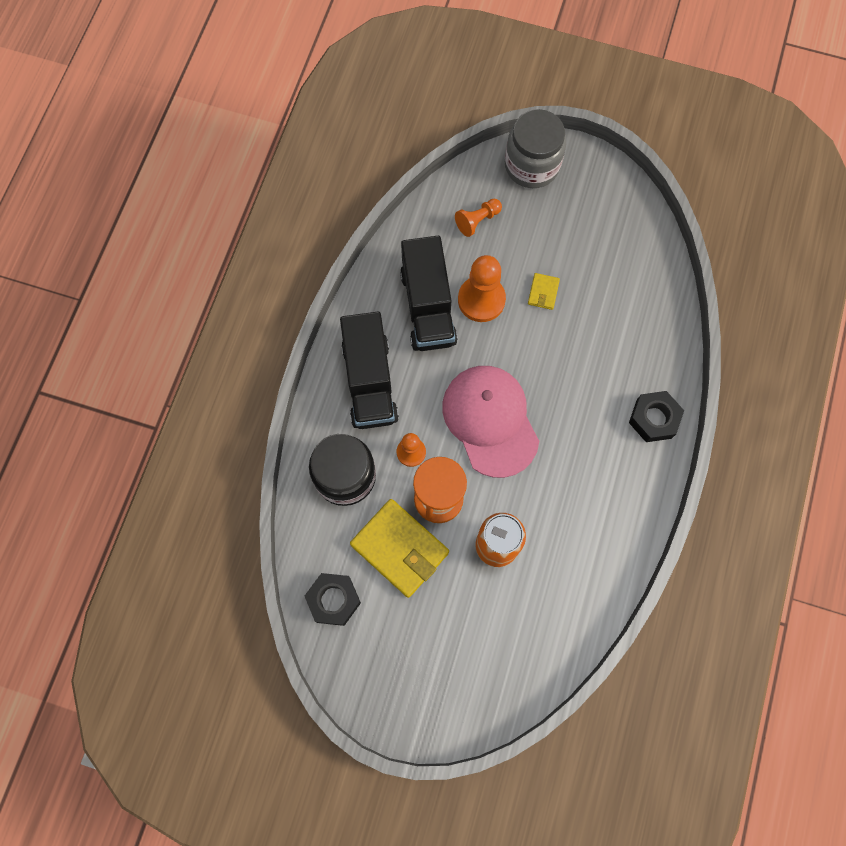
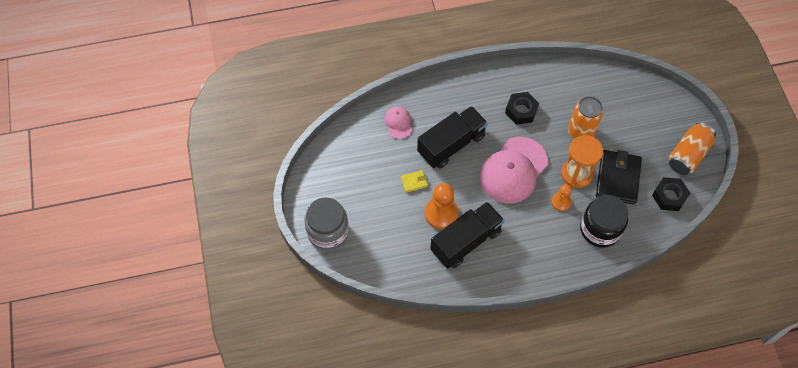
camera: 120 degrees left, 10 degrees down
(369, 382) = (535, 248): black truck -> black truck (451, 145)
(376, 673) = (688, 155): none -> orange can
(400, 548) = (617, 178): yellow wallet -> black wallet
(477, 221) = (388, 244): orange pawn -> none
(641, 319) = (398, 123): none -> pink cap
(654, 419) = (455, 90): black nut -> black nut (521, 111)

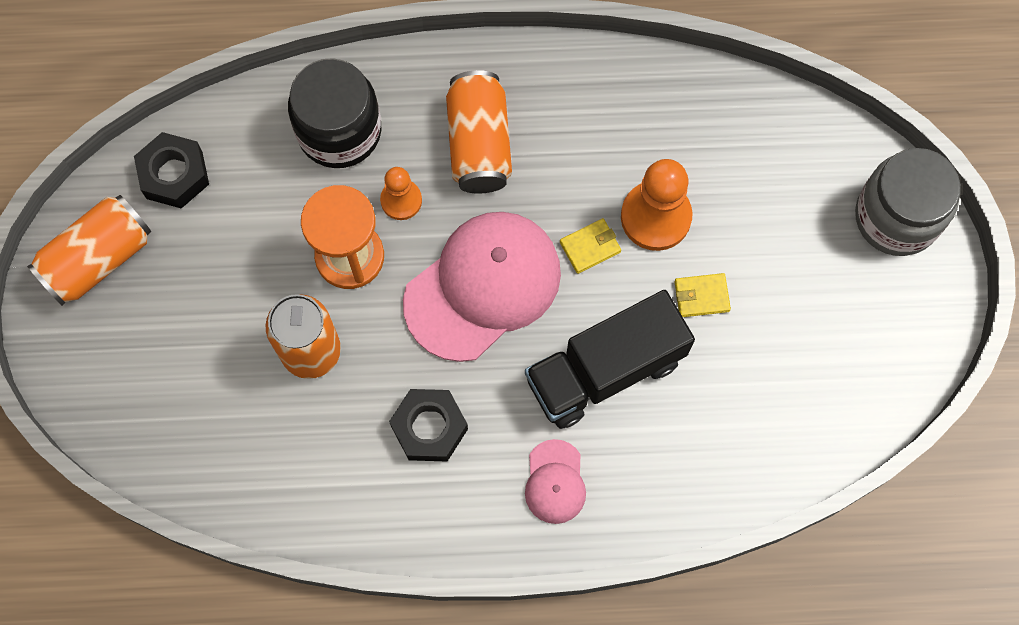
camera: 170 degrees left, 10 degrees up
(398, 123) = (715, 445): pink cap -> pink cap (555, 482)
(466, 241) = (616, 151): black truck -> none
(469, 195) = (590, 247): none -> yellow wallet
(532, 234) = (479, 143): none -> orange can
(617, 178) = (267, 231): black wallet -> none

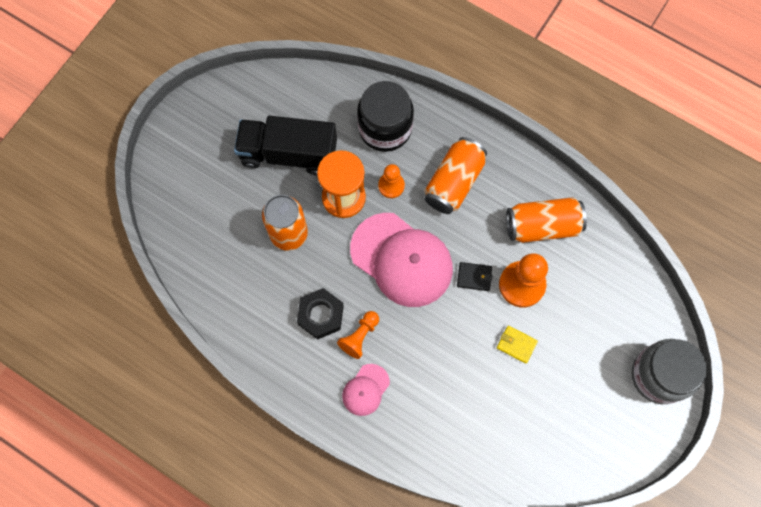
camera: 35 degrees right, 0 degrees up
(98, 258) = (217, 115): orange can -> orange can (542, 226)
(174, 175) = (285, 96): black nut -> none
(483, 287) = (401, 260): pink cap -> pink cap turned 45 degrees clockwise
(499, 420) = (359, 336): none -> orange pawn
(590, 247) = (474, 277): yellow wallet -> black wallet
(605, 370) = (435, 348): black truck -> black truck (288, 153)

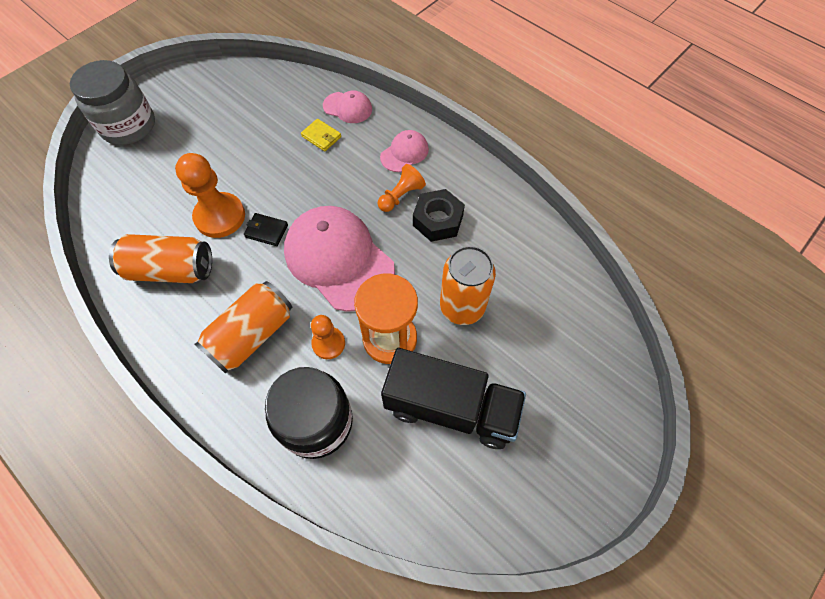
camera: 170 degrees left, 10 degrees down
(438, 442) = (348, 108): none -> pink cap
(516, 344) = (248, 167): yellow wallet -> yellow wallet (321, 136)

